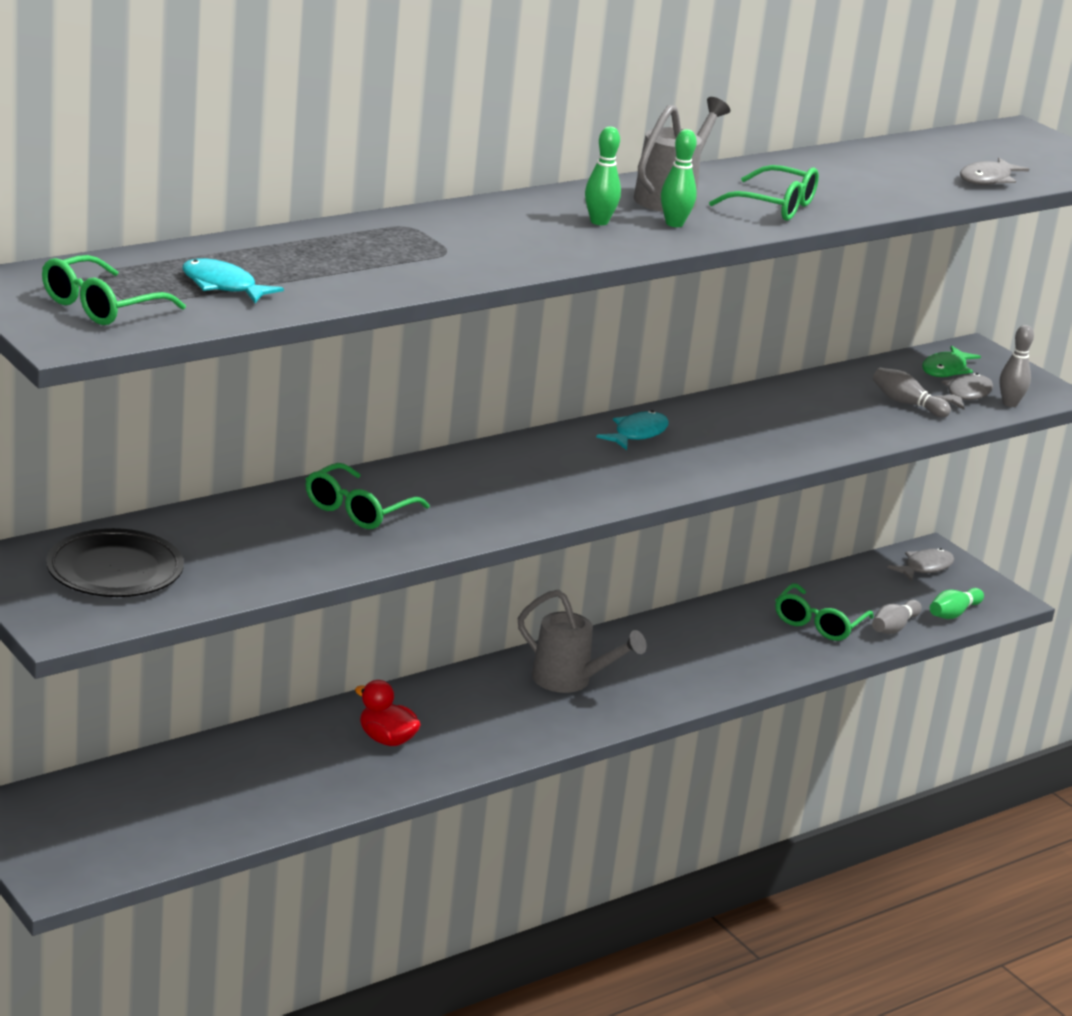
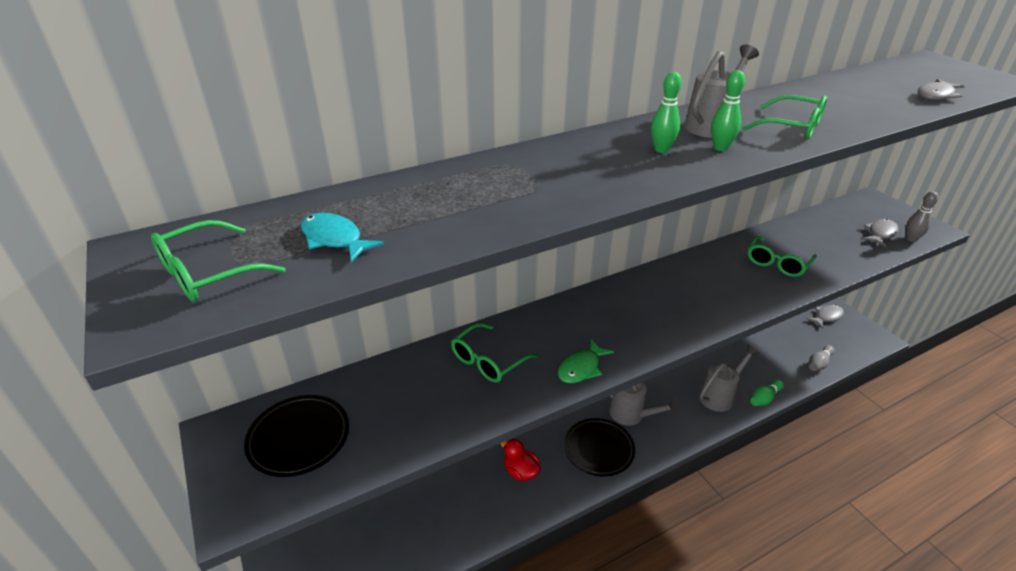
camera: 10 degrees right, 10 degrees up
(513, 718) = (599, 449): none -> black plate
(637, 434) = (677, 278): turquoise fish -> none
(720, 661) = (720, 395): none -> grey watering can
(819, 623) = (774, 362): green glasses -> green glasses (777, 263)
(906, 403) = (845, 243): grey bowling pin -> none
(946, 369) = (861, 214): green fish -> green fish (581, 368)
(953, 613) = (851, 351): green bowling pin -> green bowling pin (764, 398)

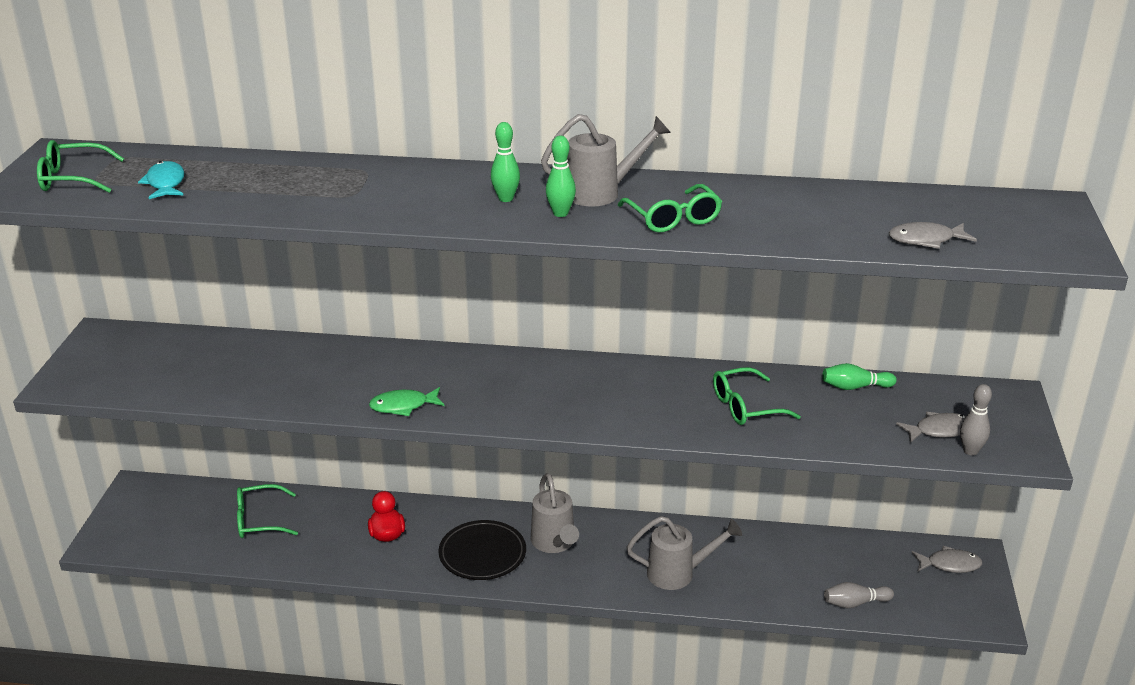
camera: 35 degrees right, 5 degrees down
(299, 438) = (143, 360): black plate -> none
(488, 360) = (337, 369): green glasses -> green glasses (260, 520)
(764, 398) = (728, 601): green bowling pin -> green bowling pin (855, 387)

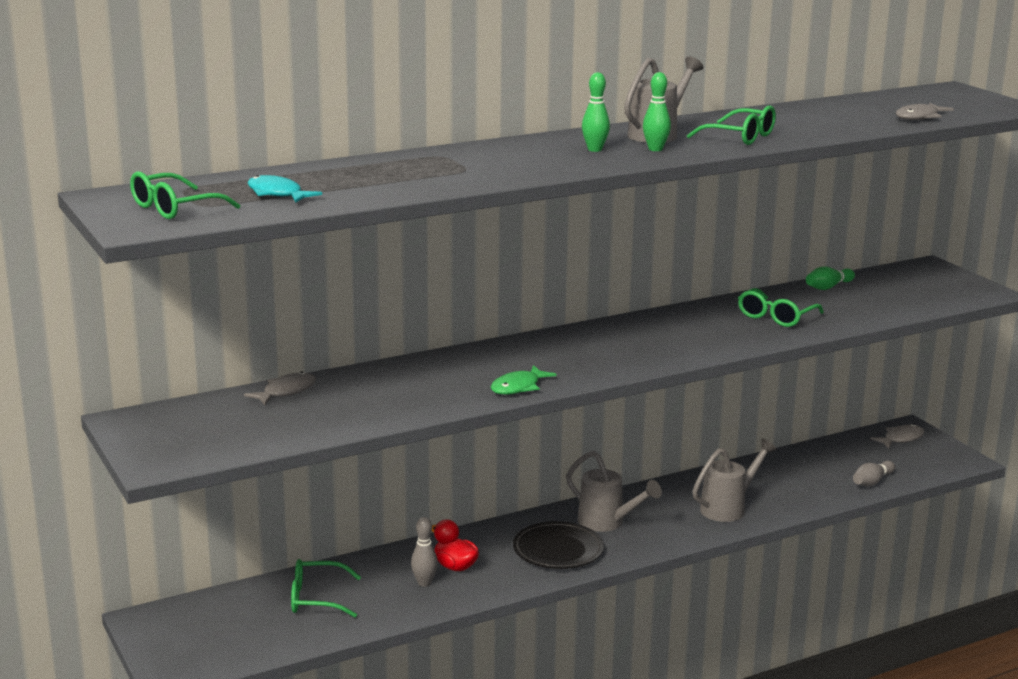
camera: 35 degrees left, 10 degrees down
(260, 520) = (317, 598): green glasses -> green glasses turned 45 degrees clockwise
(939, 430) = (918, 295): grey fish -> grey fish (286, 392)
(970, 451) = (954, 300): grey bowling pin -> grey bowling pin (424, 583)

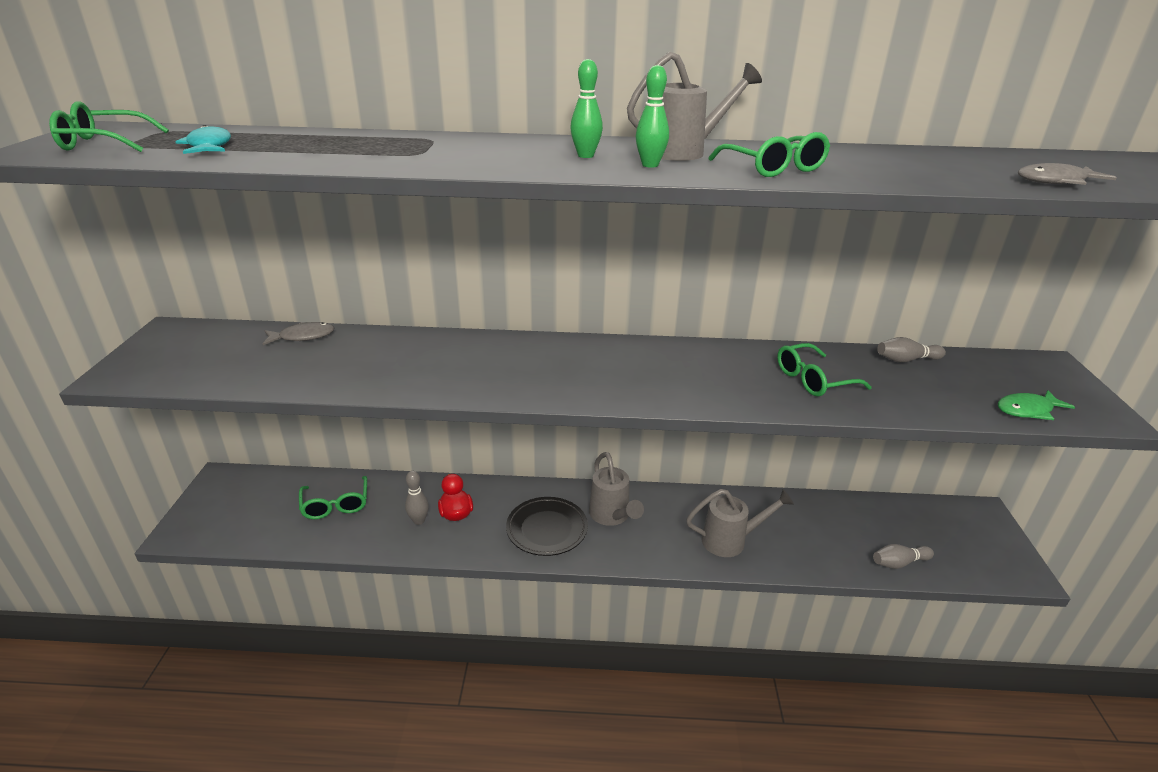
camera: 30 degrees right, 10 degrees up
(317, 598) = (336, 504): green glasses -> green glasses turned 135 degrees counterclockwise
(518, 387) = (474, 388): green fish -> green fish (1027, 410)
(828, 287) = (906, 360): green bowling pin -> grey bowling pin
(901, 439) = (966, 522): grey fish -> none

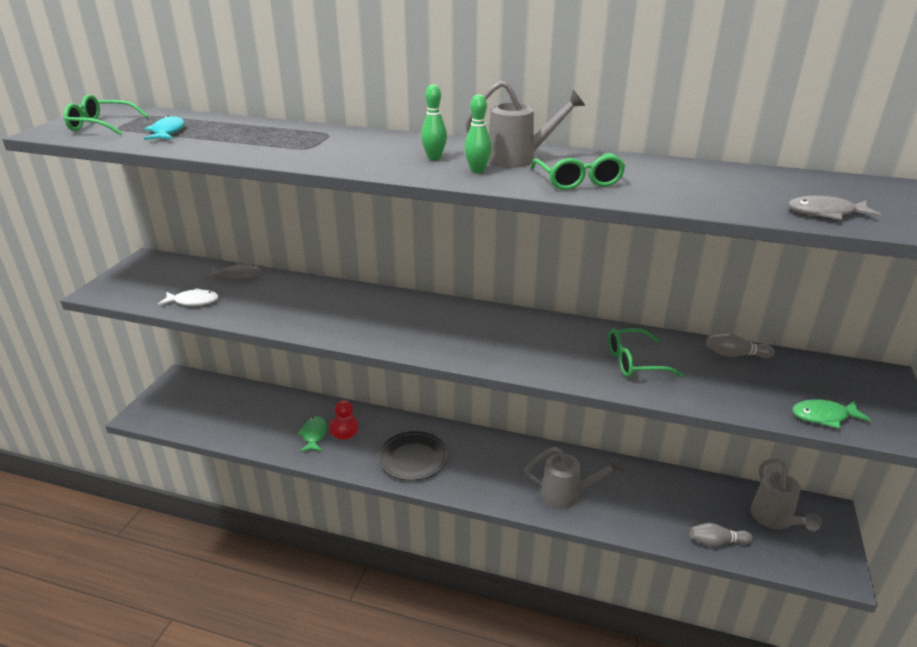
camera: 15 degrees right, 0 degrees up
(256, 373) = (193, 301): none -> white fish
(336, 504) = (256, 412): green glasses -> none
(419, 521) = (314, 435): grey bowling pin -> green fish
(612, 516) = (471, 457): grey watering can -> grey watering can (775, 520)

